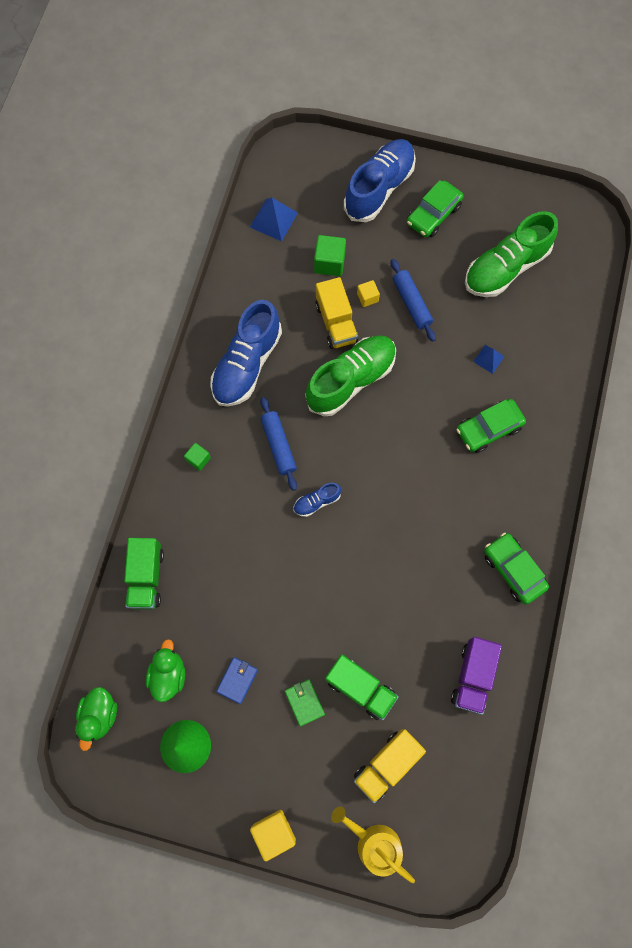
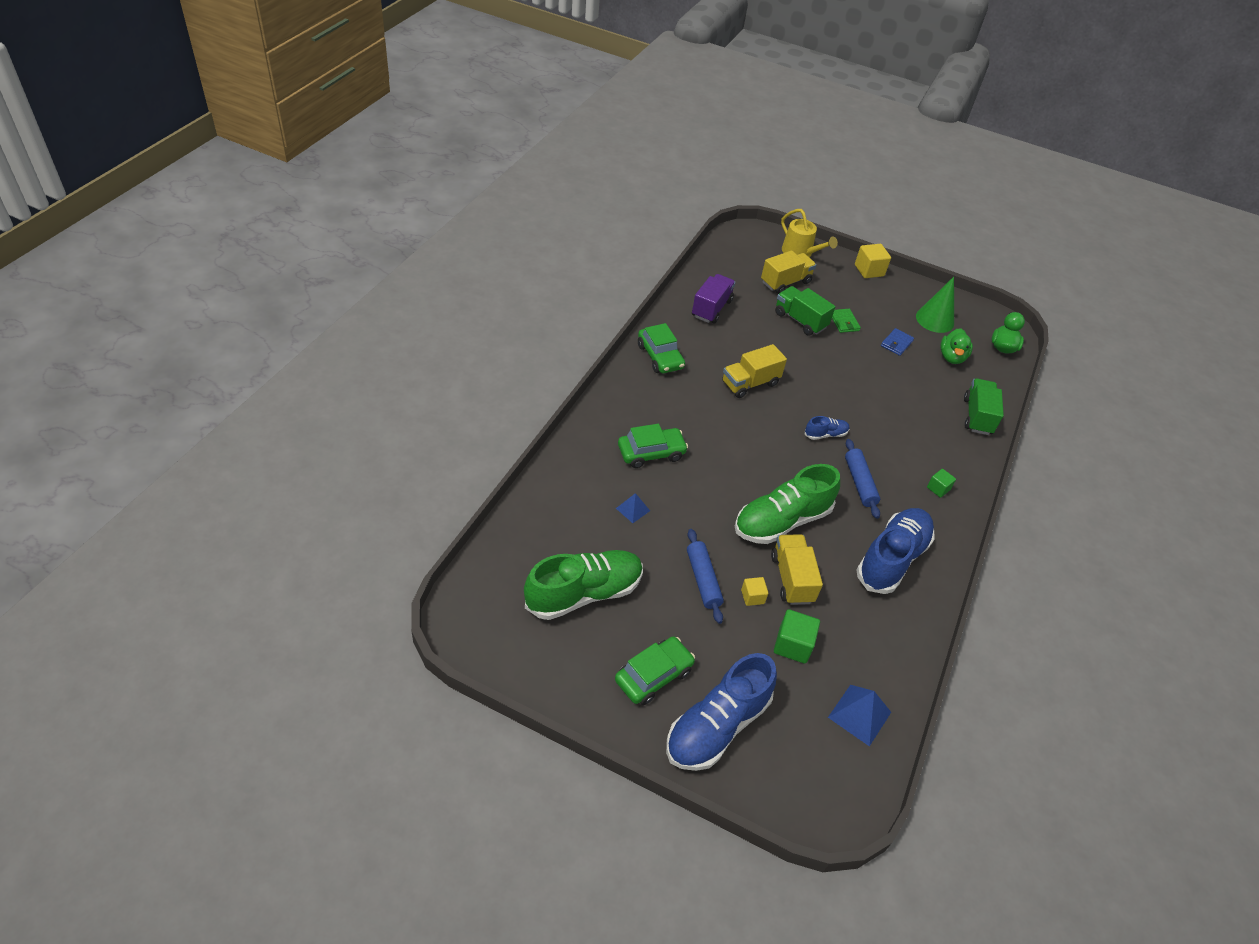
camera: 175 degrees left, 25 degrees down
(406, 556) = (750, 383): none -> yellow truck

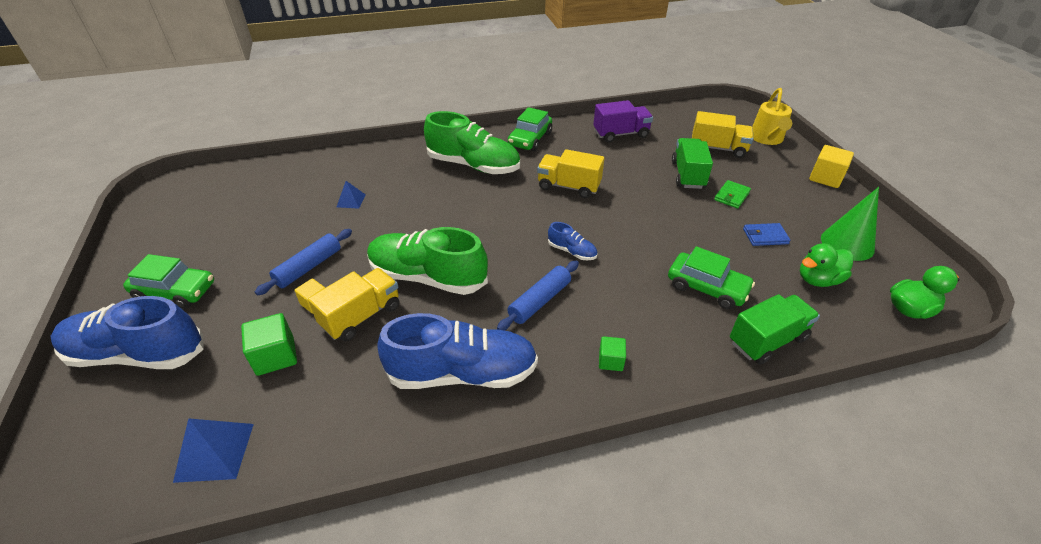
camera: 55 degrees right, 5 degrees down
(584, 593) = (239, 220): green shoe -> green shoe (473, 165)
(651, 453) = (422, 181): green car -> green car (707, 287)

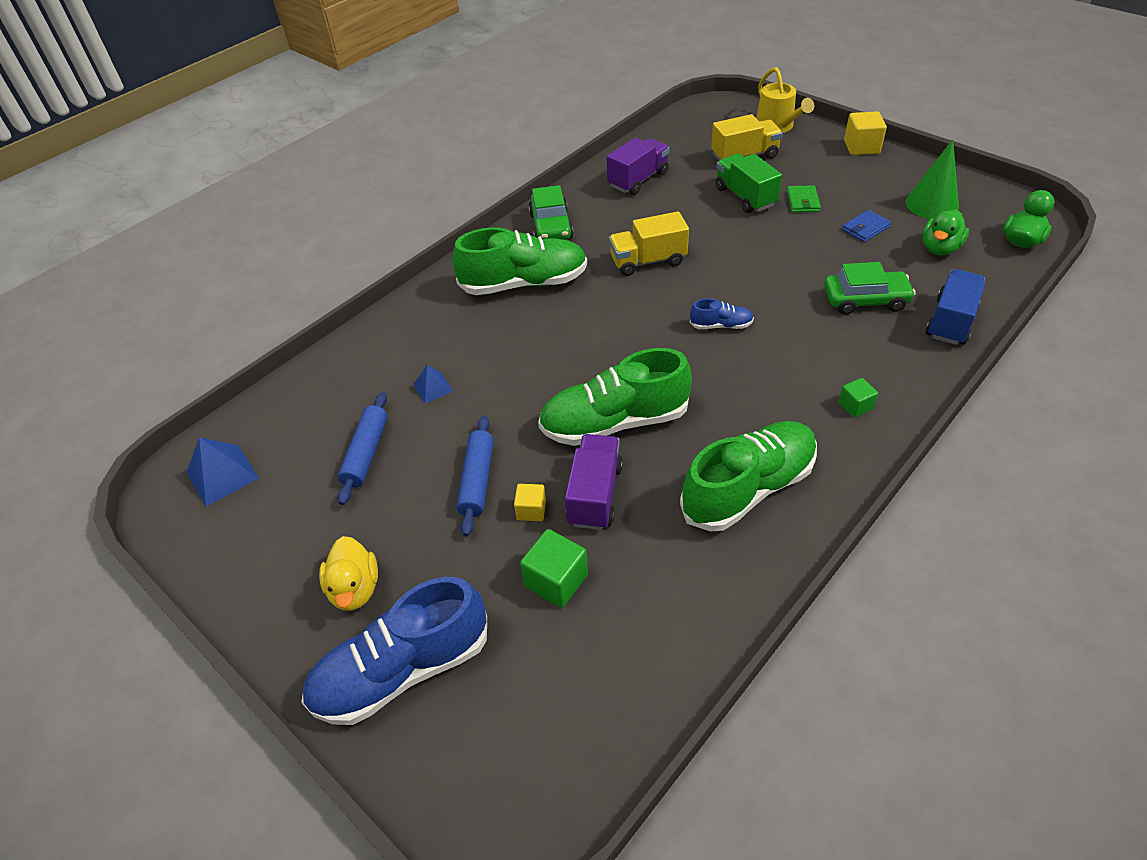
camera: 30 degrees left, 5 degrees up
(175, 291) = (355, 589): green car -> yellow duck
(214, 452) = (608, 693): blue pyramid -> blue pyramid (222, 475)
(361, 316) = (595, 495): yellow truck -> purple truck
(462, 373) = (748, 488): blue shoe -> green shoe
(539, 301) = (743, 387): blue rolling pin -> blue rolling pin (366, 453)
(767, 340) = (950, 321): green truck -> blue truck

